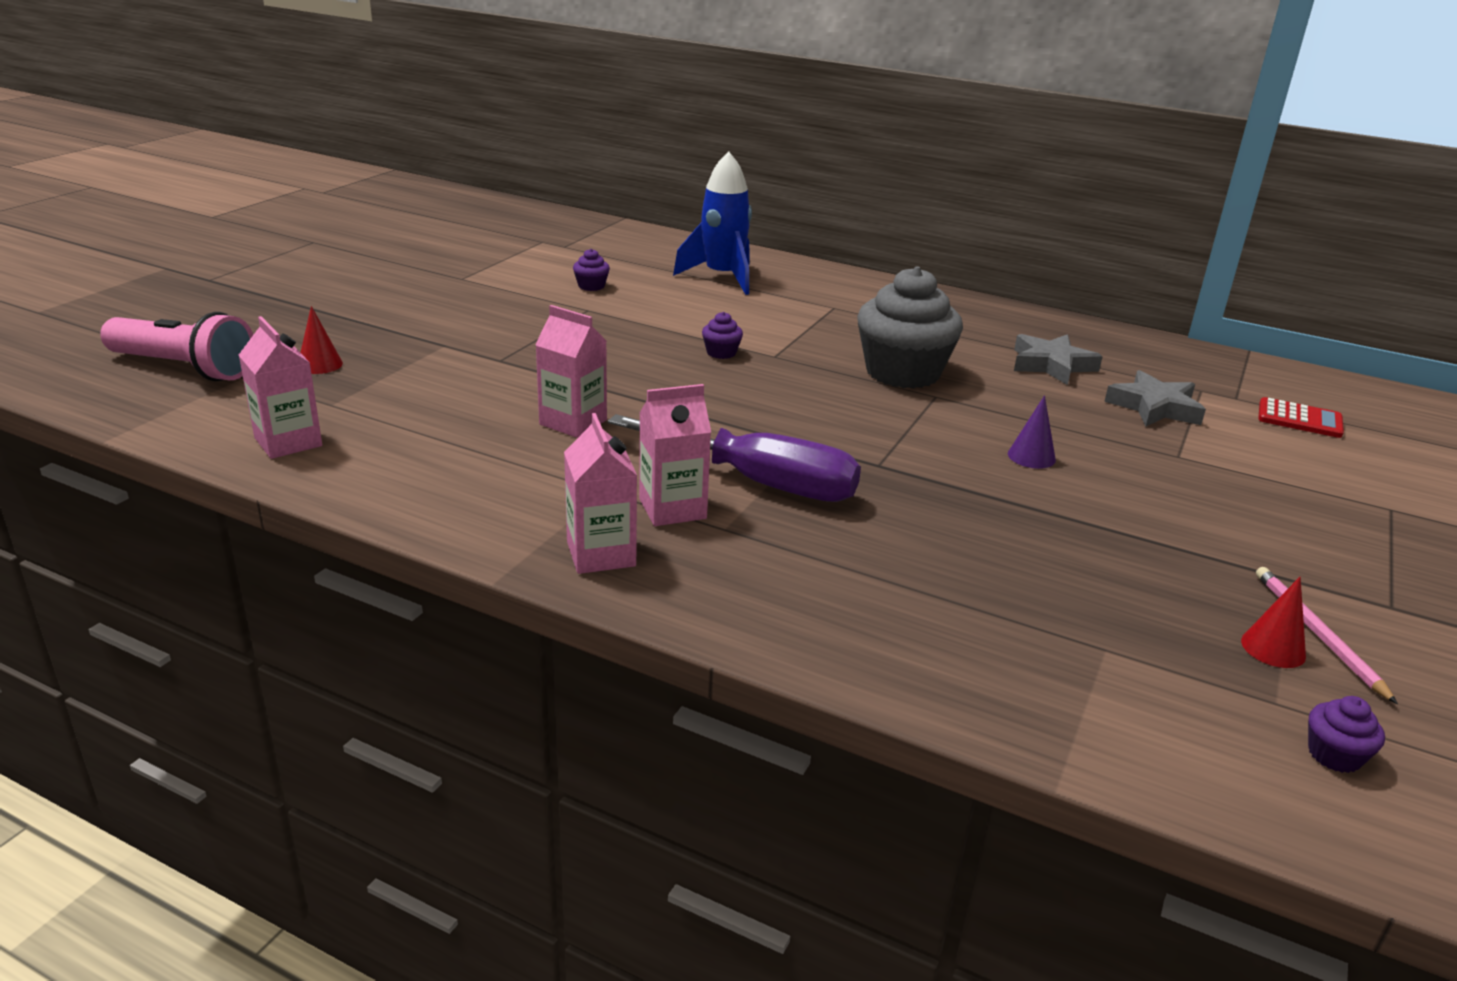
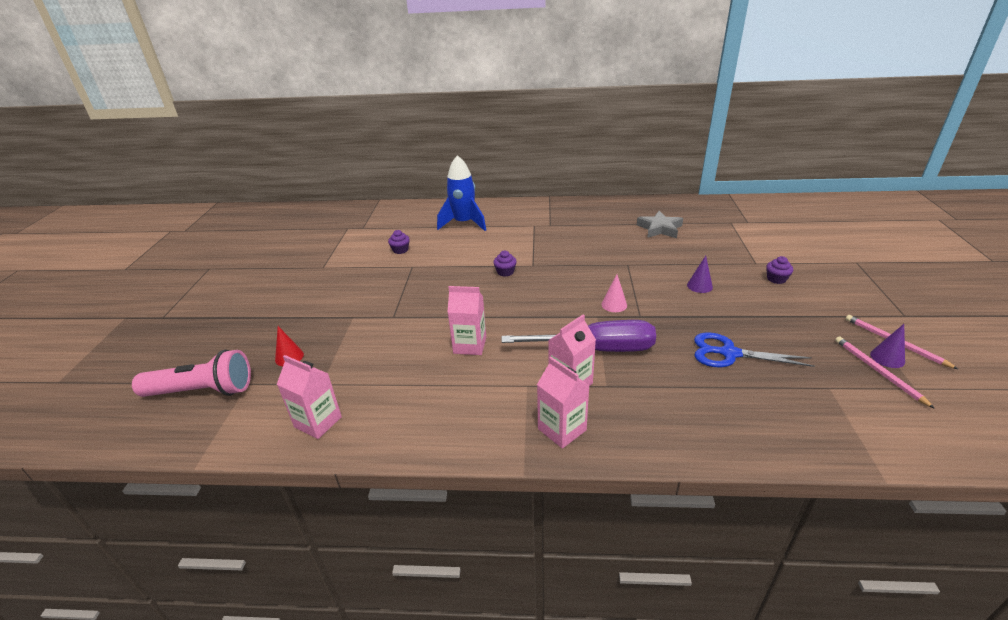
camera: 20 degrees left, 5 degrees up
(851, 439) = (614, 304): none -> pink cone
(902, 372) = (600, 255): grey cupcake -> none
(977, 553) = (729, 353): none -> blue scissors
(1154, 407) = (722, 238): grey star -> none
(1229, 659) = (878, 371): none -> pink pencil
(1273, 648) = (887, 358): red cone -> purple cone
(1299, 419) = (781, 225): red calculator -> none
(1334, 755) = (961, 408): purple cupcake -> purple cupcake (776, 279)

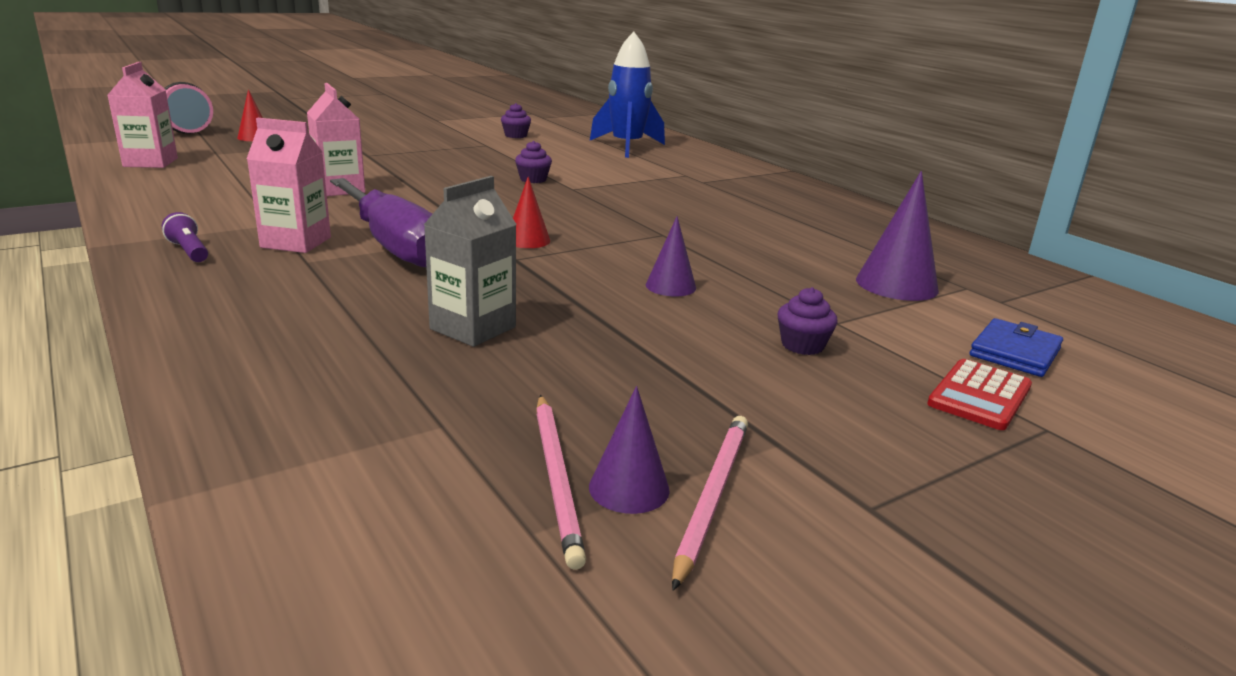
camera: 50 degrees right, 10 degrees down
(562, 429) = (189, 251): pink carton -> purple flashlight
(614, 304) = (527, 240): pink cone -> red cone
(660, 228) = (824, 240): grey star -> none
(721, 235) = (896, 284): none -> purple cone
(729, 353) = (473, 328): blue scissors -> grey carton
(796, 241) = (1014, 352): none -> blue wallet
(829, 263) = (979, 395): none -> red calculator
(878, 371) = (556, 478): pink pencil -> pink pencil turned 135 degrees clockwise

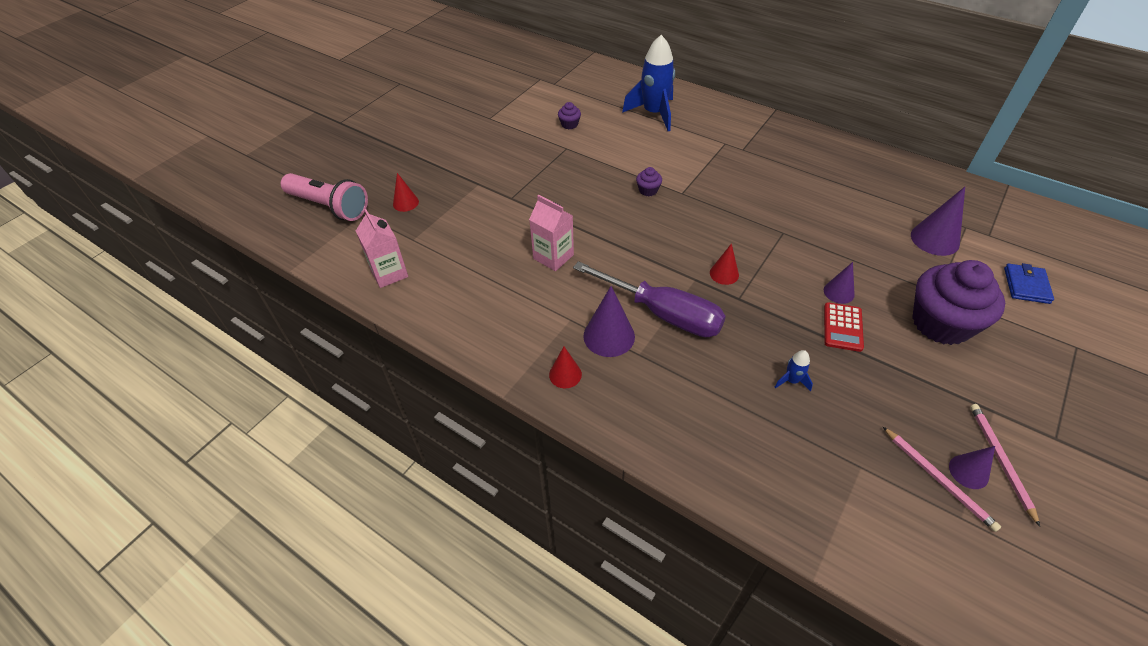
camera: 20 degrees left, 25 degrees up
(189, 251) = (565, 374): purple flashlight -> red cone
(296, 242) = (609, 336): pink carton -> purple cone
(473, 328) = (791, 380): grey carton -> blue rocket
(802, 345) = (941, 323): purple cupcake -> purple cupcake, size x2.48
(979, 395) = (1037, 332): red calculator -> red calculator (842, 327)

